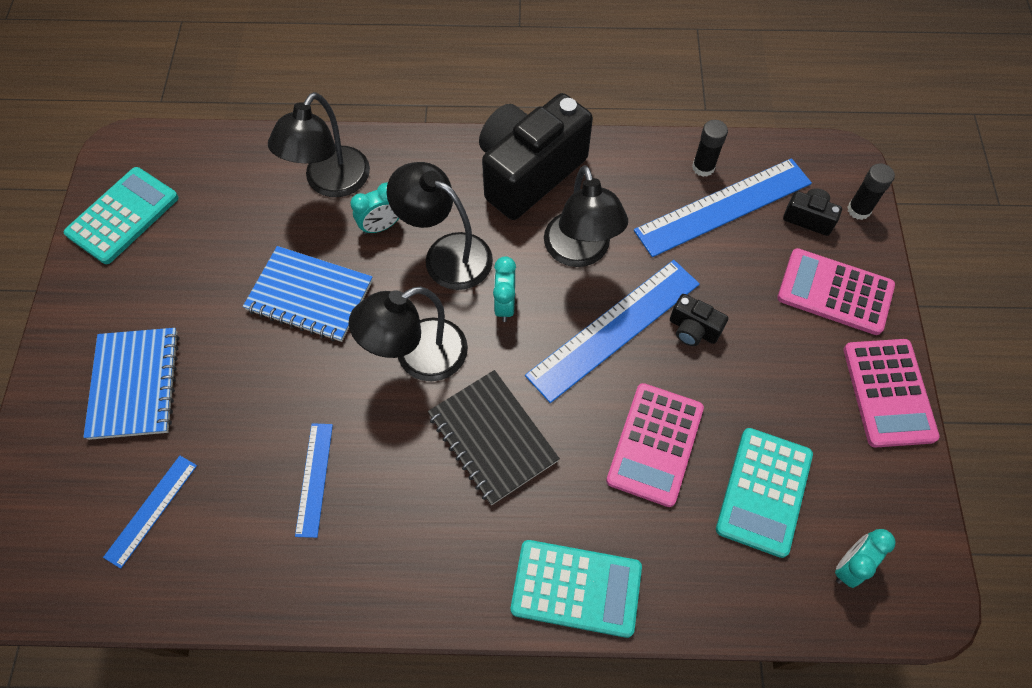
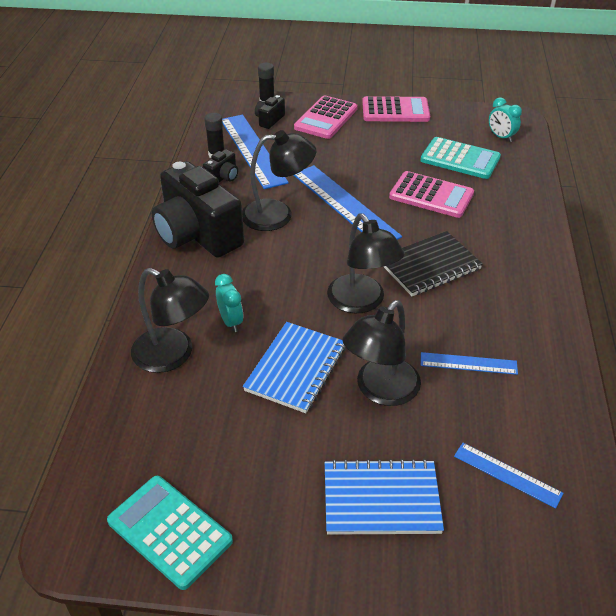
camera: 85 degrees left, 20 degrees down
(446, 254) = (267, 283): black lamp -> black lamp (380, 391)
(505, 305) = (319, 254): turquoise clock -> none
(576, 588) = (531, 235): turquoise calculator -> none
(693, 329) = (348, 172): black camera -> black camera (223, 177)

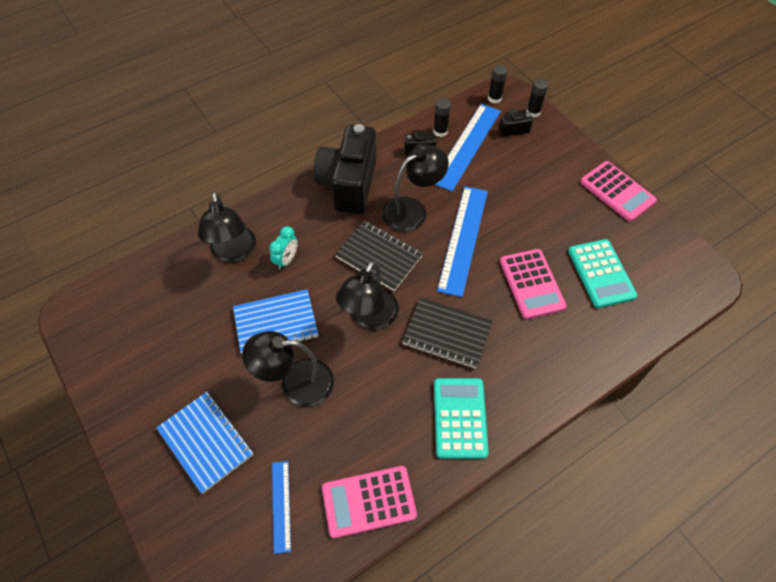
camera: 50 degrees right, 15 degrees up
(169, 531) = (108, 349): turquoise calculator -> turquoise calculator (459, 418)
(224, 111) = (494, 98): none -> black glue stick
(278, 214) = (412, 210): black lamp -> black lamp turned 75 degrees counterclockwise
(303, 261) = (378, 257): none -> black notebook
(326, 118) = (554, 158): pink calculator -> pink calculator (369, 502)
(468, 363) = (366, 421): blue ruler -> none
(501, 137) = (666, 283): turquoise clock -> none

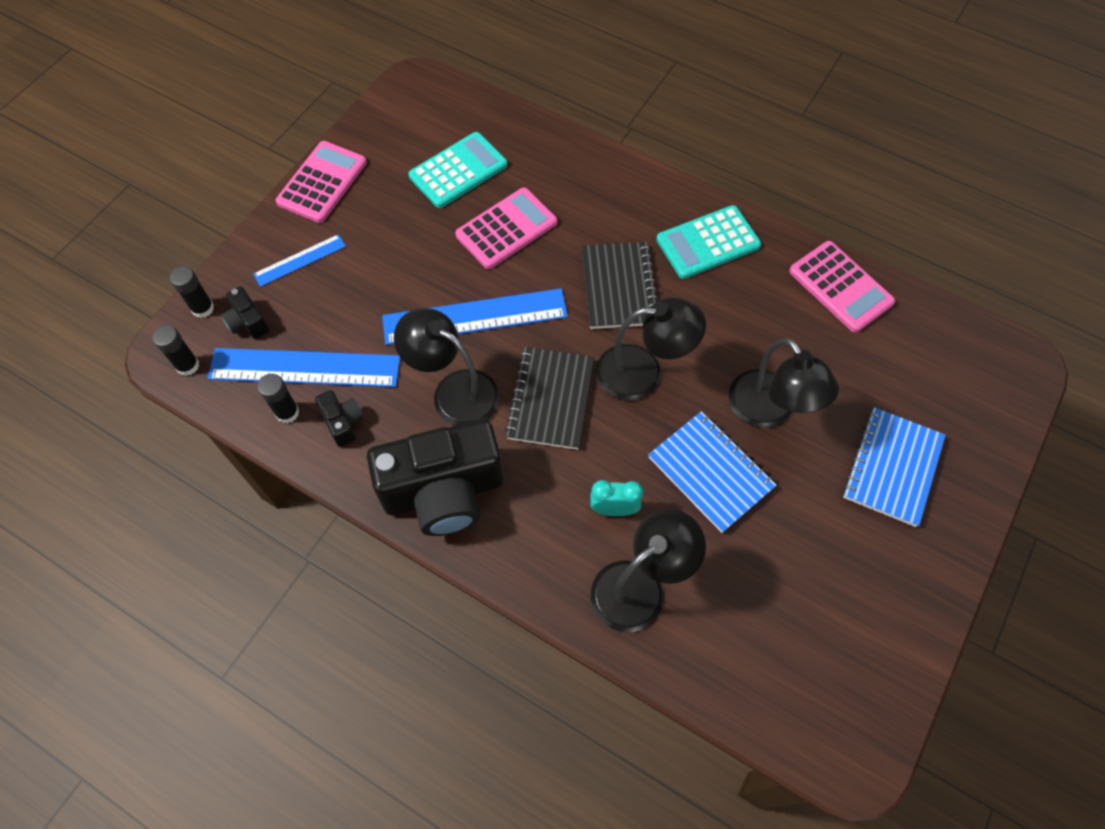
camera: 115 degrees left, 5 degrees up
(281, 505) = (898, 360): blue ruler -> blue ruler (300, 260)

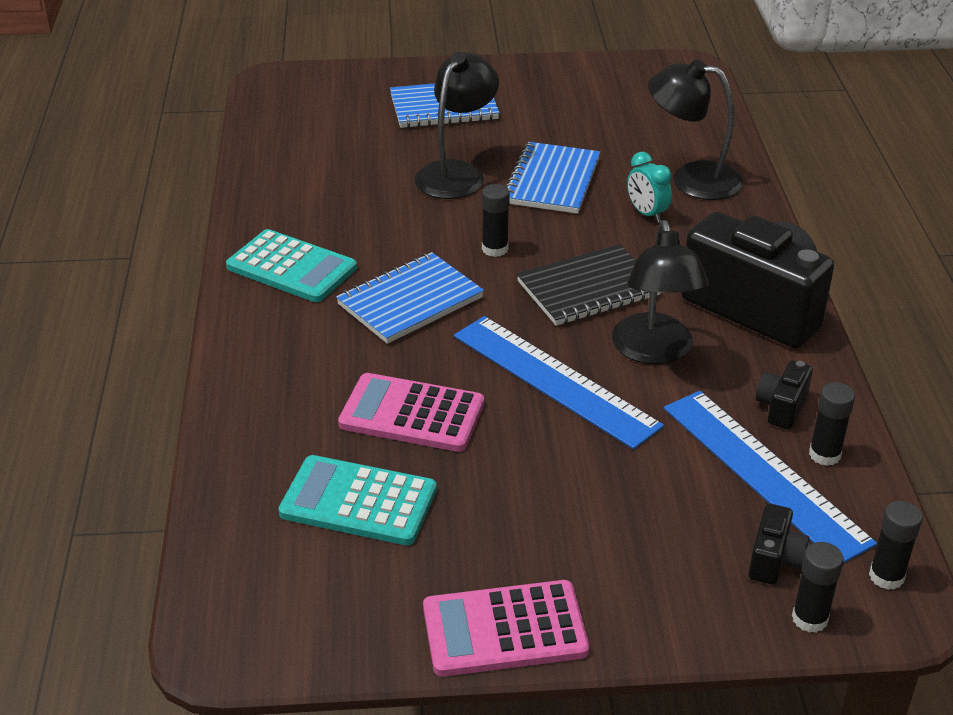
camera: 125 degrees left, 25 degrees down
(300, 260) = (643, 570): blue ruler -> none
(618, 287) = (410, 301): black notebook -> blue notebook
(643, 372) = (495, 249): black lamp -> black glue stick
(840, 287) = (274, 178): pink calculator -> none

